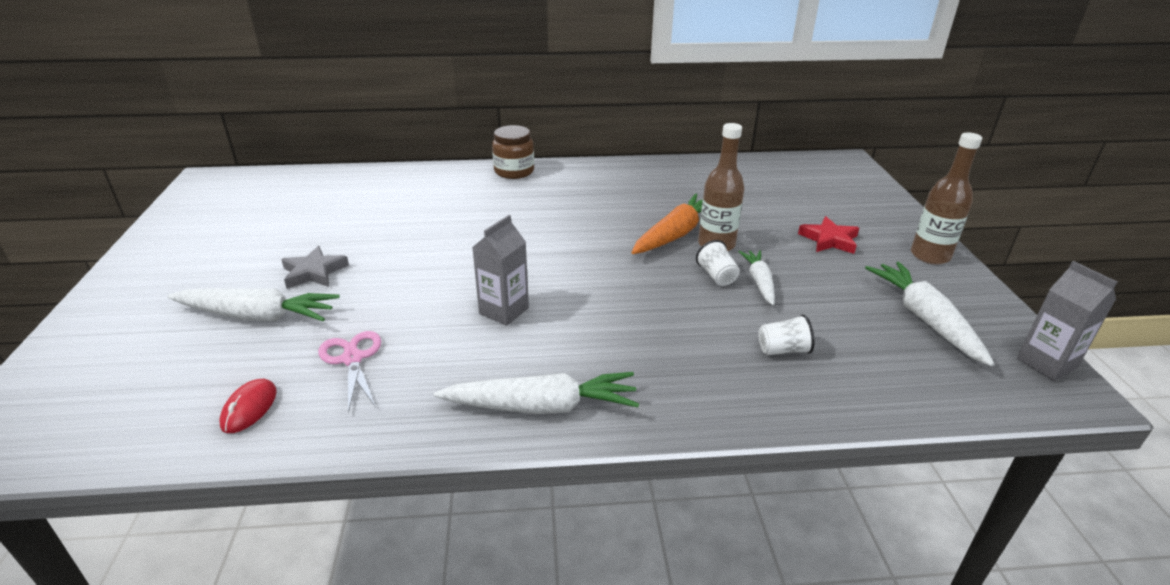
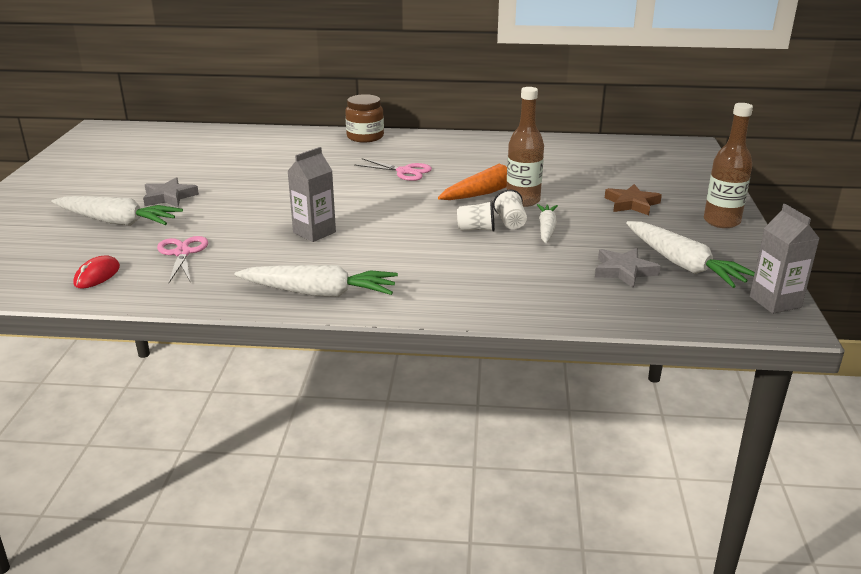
camera: 10 degrees right, 5 degrees down
(574, 215) = (404, 171): none -> pink scissors
(783, 350) = (540, 275): white cup -> white cup (476, 229)
(829, 240) = (632, 204): red star -> brown star
(869, 335) = (624, 271): none -> grey star
(925, 319) = (683, 265): white carrot -> white carrot turned 150 degrees clockwise

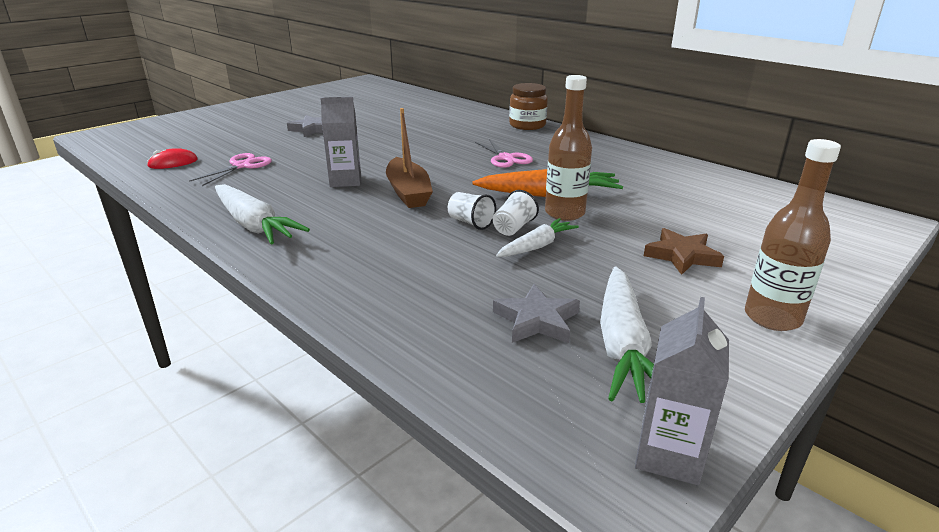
camera: 40 degrees right, 0 degrees up
(117, 221) = (254, 135): white carrot -> none
(386, 224) = (408, 192): none -> brown boat

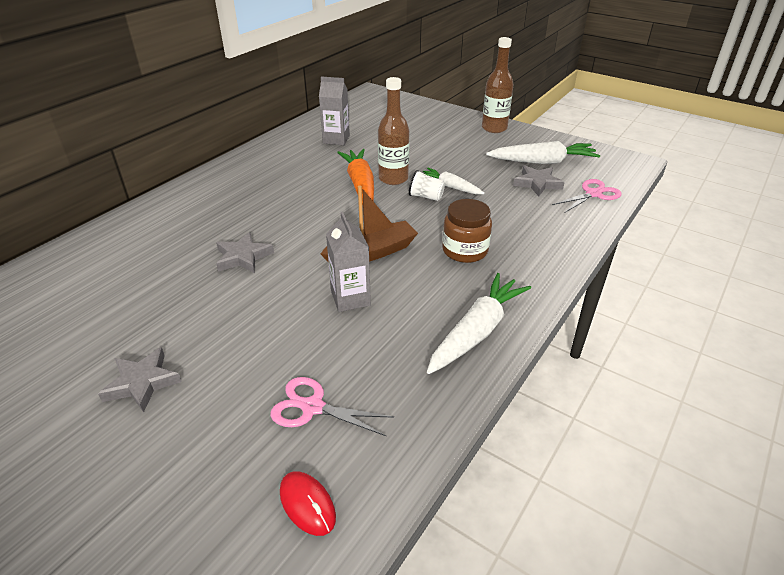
camera: 100 degrees left, 10 degrees up
(431, 149) = (243, 257): none -> grey star
(470, 222) = (424, 214): white cup -> none
(506, 158) = (273, 209): pink scissors -> pink scissors (593, 194)
(527, 125) = (164, 204): brown jar -> brown jar (465, 250)
(669, 455) = (607, 155): grey carton -> grey carton (336, 139)
(682, 256) = (441, 144): brown star -> none

